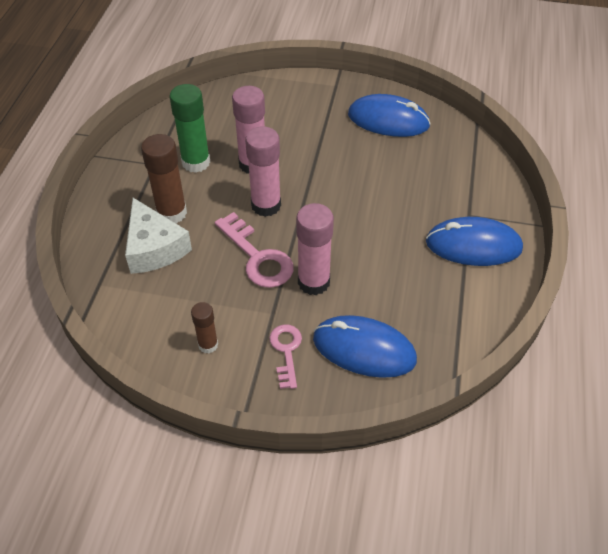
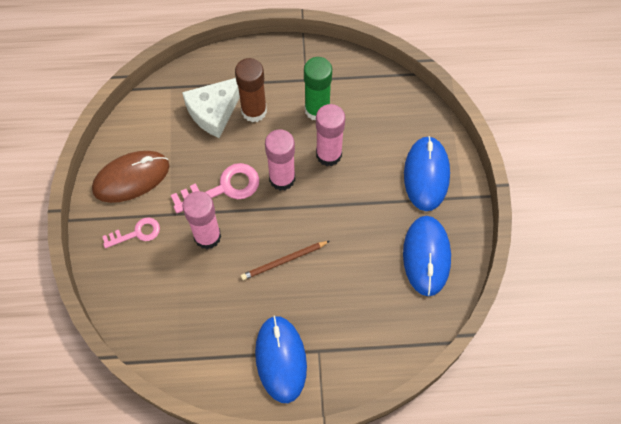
camera: 75 degrees right, 15 degrees up
(208, 345) = (131, 178): brown glue stick -> brown mouse
(257, 257) = (223, 188): pink key -> pink key turned 150 degrees counterclockwise
(363, 222) = (284, 261): none -> brown pencil
(364, 349) = (149, 289): blue mouse -> blue mouse (426, 174)

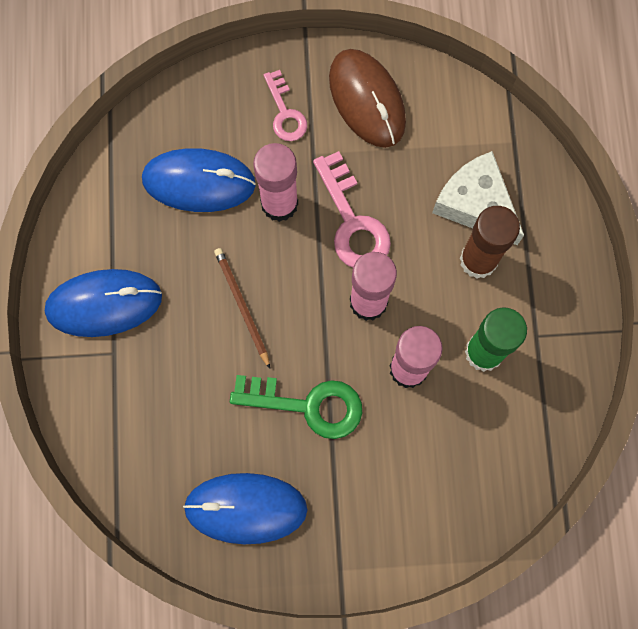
camera: 90 degrees right, 10 degrees up
(354, 217) = (308, 405): none -> green key
(426, 174) = (377, 515): blue mouse -> blue mouse (199, 182)

